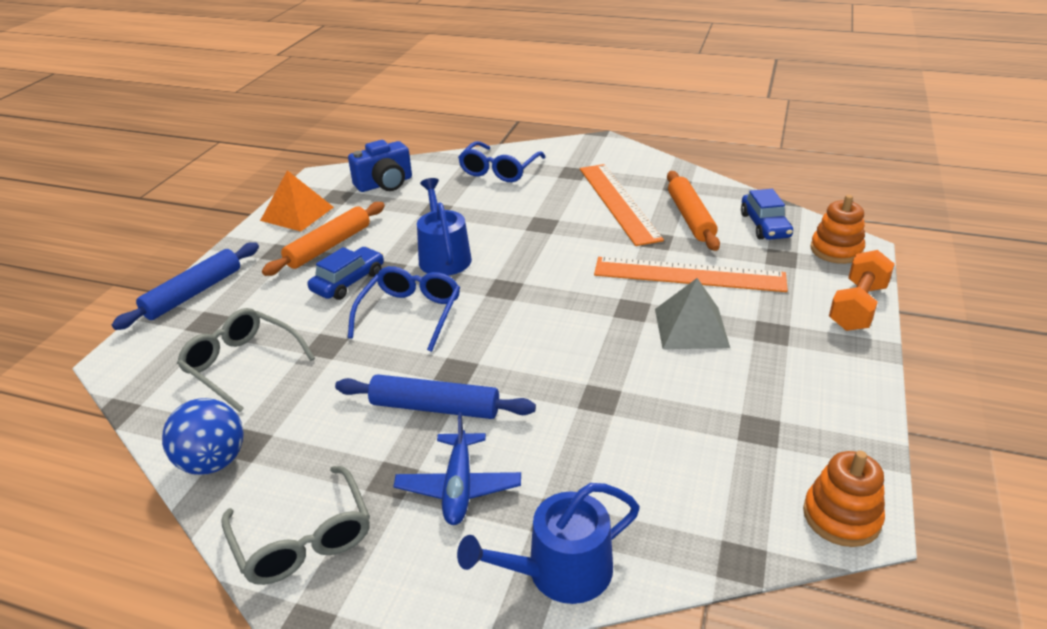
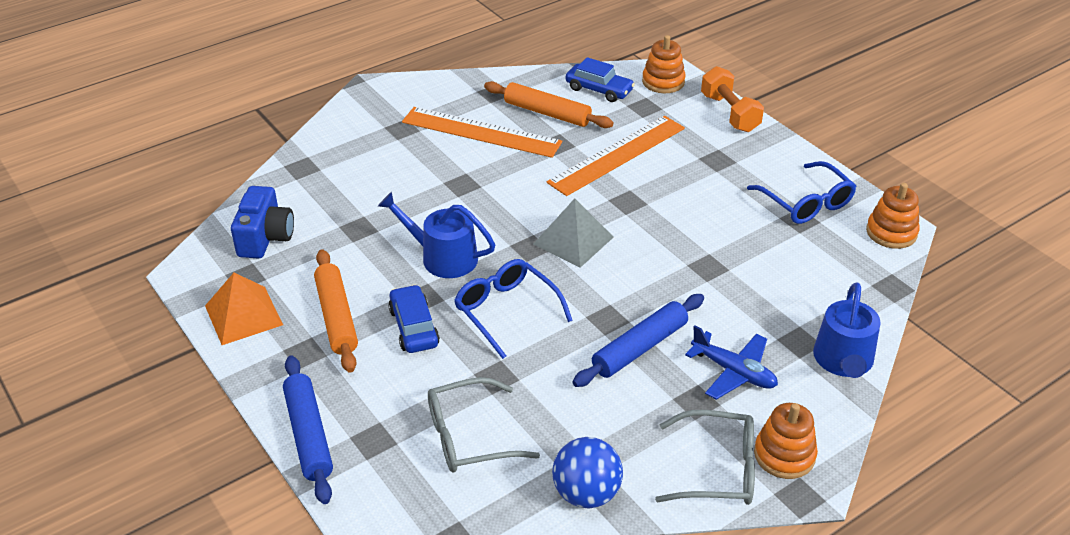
camera: 55 degrees left, 5 degrees up
(361, 585) = (784, 455): none -> orange stacking toy
(499, 170) = (340, 163): blue glasses -> blue glasses (806, 203)
(691, 327) = (677, 188): grey pyramid -> grey pyramid (573, 240)

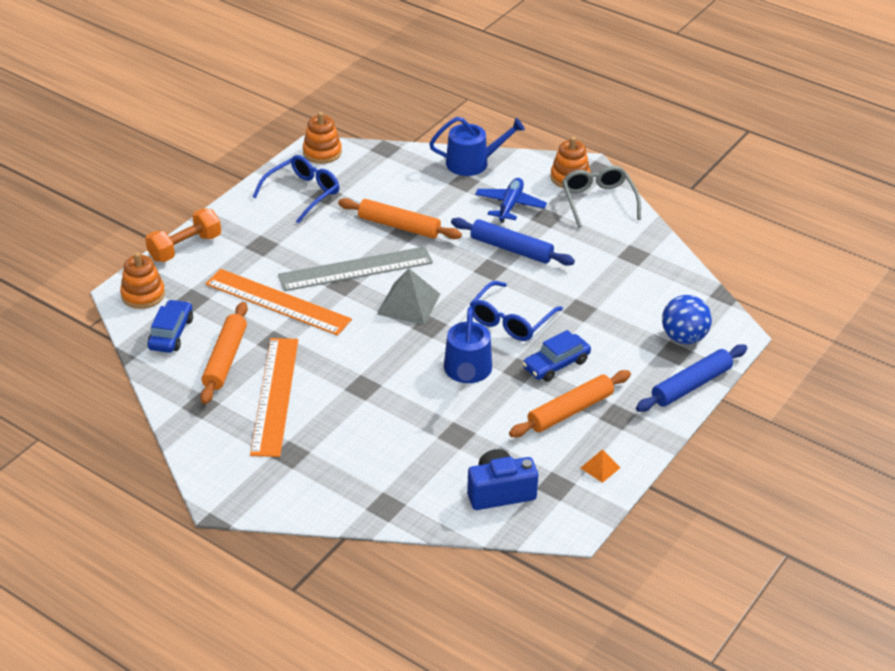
camera: 110 degrees left, 0 degrees up
(243, 315) = (600, 467): orange pyramid -> orange pyramid, size x0.52
(469, 437) = (641, 308): grey glasses -> none
(586, 494) = (652, 248): blue ball -> blue ball (684, 337)
(650, 215) = (355, 269): none -> grey ruler
(719, 263) = (399, 226): none -> orange rolling pin

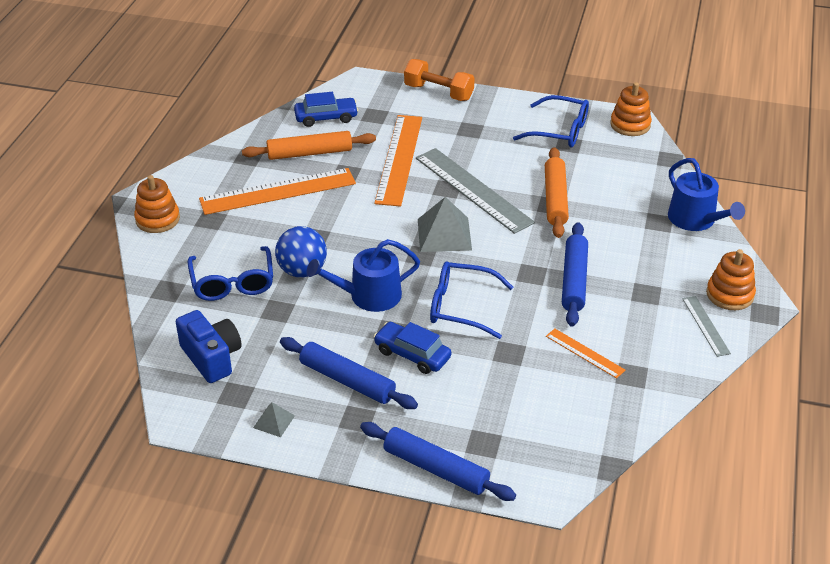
camera: 70 degrees right, 0 degrees up
(143, 295) = (365, 90): orange stacking toy -> orange stacking toy (157, 219)
(400, 457) = (232, 283): none -> blue glasses
(510, 205) = (645, 262): blue plane -> none
(570, 411) = (347, 381): orange rolling pin -> blue rolling pin
(598, 201) = (706, 325): grey glasses -> grey ruler
(599, 270) = (585, 353): none -> orange ruler
(600, 467) = (274, 421): orange pyramid -> grey pyramid
(684, 337) = (513, 446): blue ball -> blue ball (302, 271)

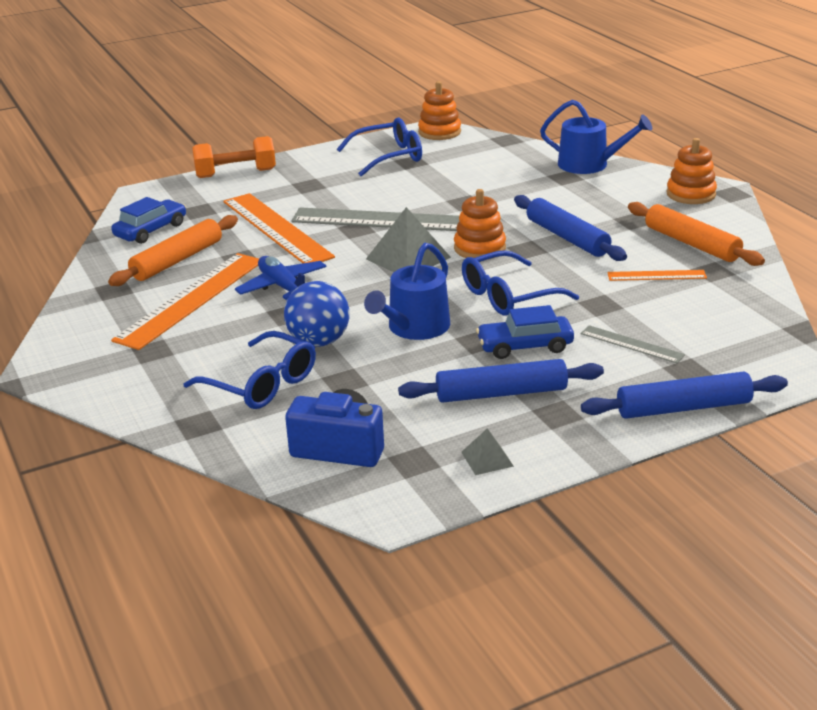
camera: 40 degrees left, 10 degrees down
(157, 219) = (88, 377): orange stacking toy -> orange stacking toy (479, 248)
(339, 213) = (283, 287): none -> blue plane
(555, 199) = (461, 197): orange rolling pin -> orange rolling pin (692, 243)
(706, 325) = (708, 218): grey ruler -> grey ruler (632, 344)

